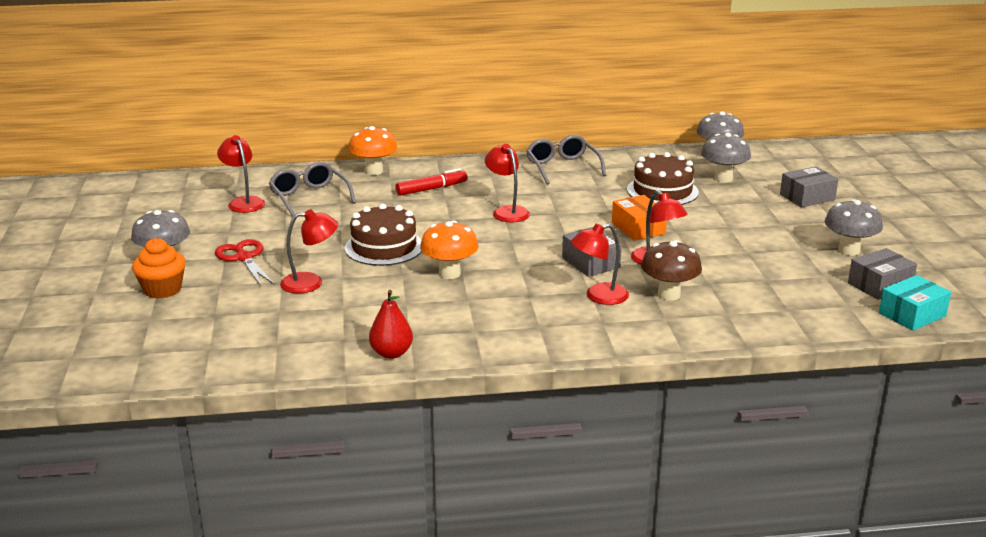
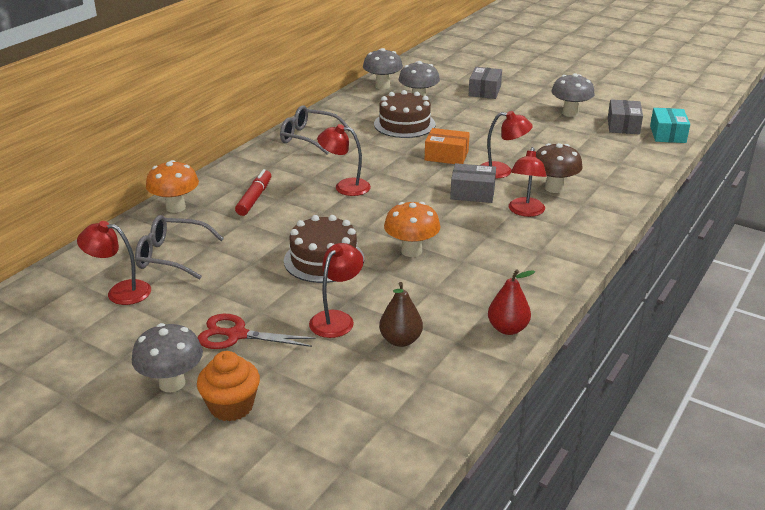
camera: 50 degrees left, 5 degrees up
(315, 316) = (400, 340): none -> brown pear

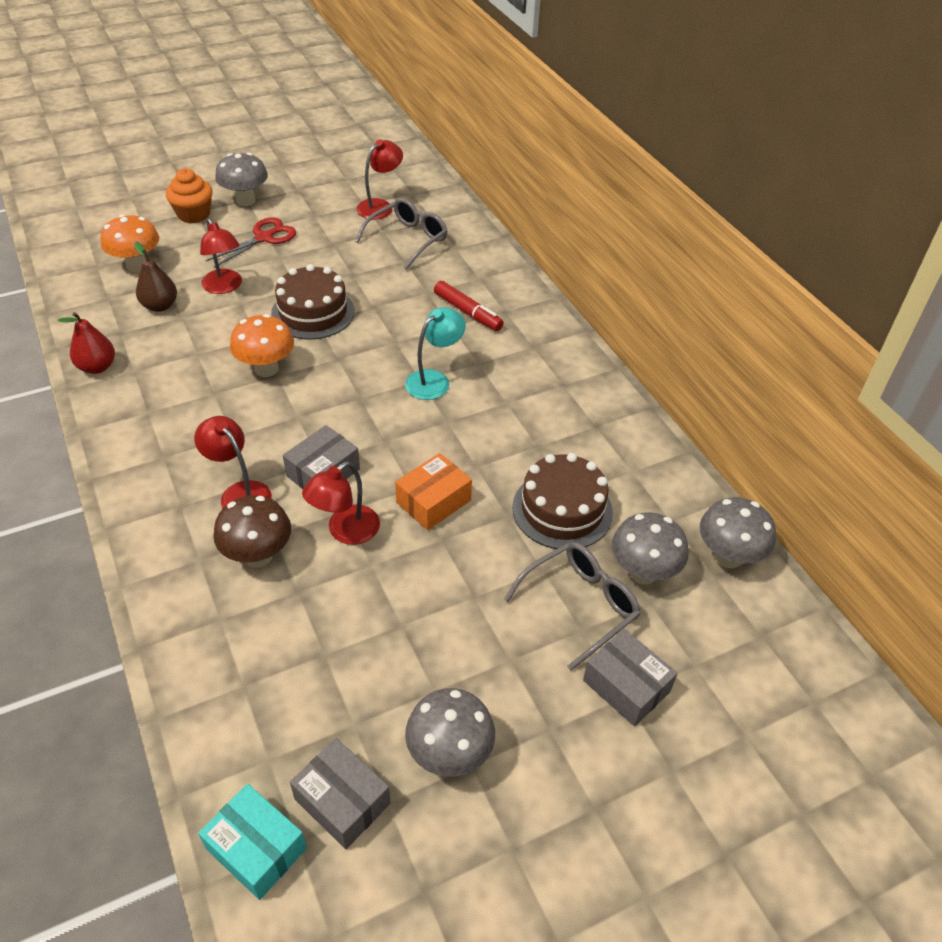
camera: 120 degrees right, 15 degrees up
(175, 207) = (493, 263): orange mushroom -> orange mushroom (137, 265)
(309, 138) = (586, 402): grey glasses -> grey glasses (579, 606)
(345, 187) = (434, 380): red lamp -> turquoise lamp

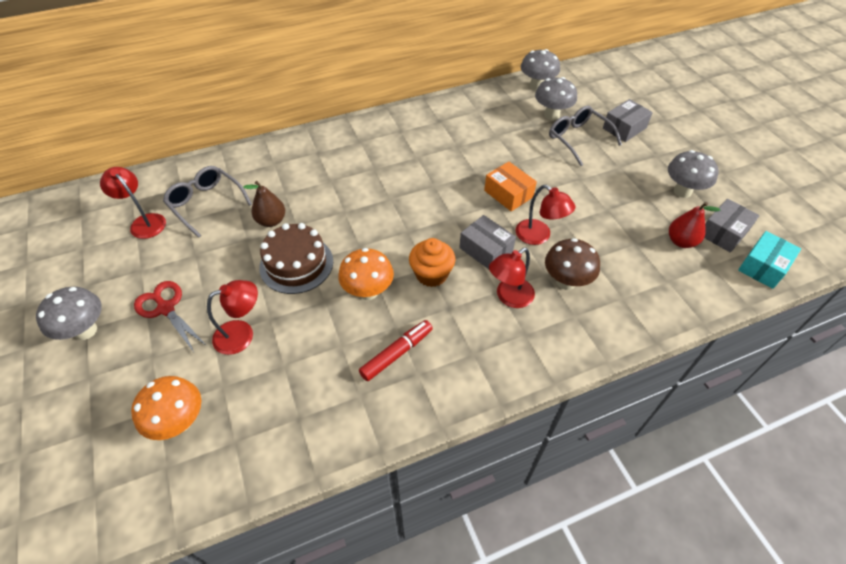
camera: 85 degrees left, 5 degrees up
(97, 367) = (351, 429): red pear -> red pear (681, 241)
(160, 306) = (260, 387): brown pear -> brown pear (271, 221)
(194, 214) = (94, 378): orange cupcake -> orange cupcake (431, 274)
(434, 380) = (391, 191): turquoise lamp -> none
(467, 312) = (315, 171): red marker -> red marker (396, 353)
(562, 510) = (510, 140): brown cake -> none

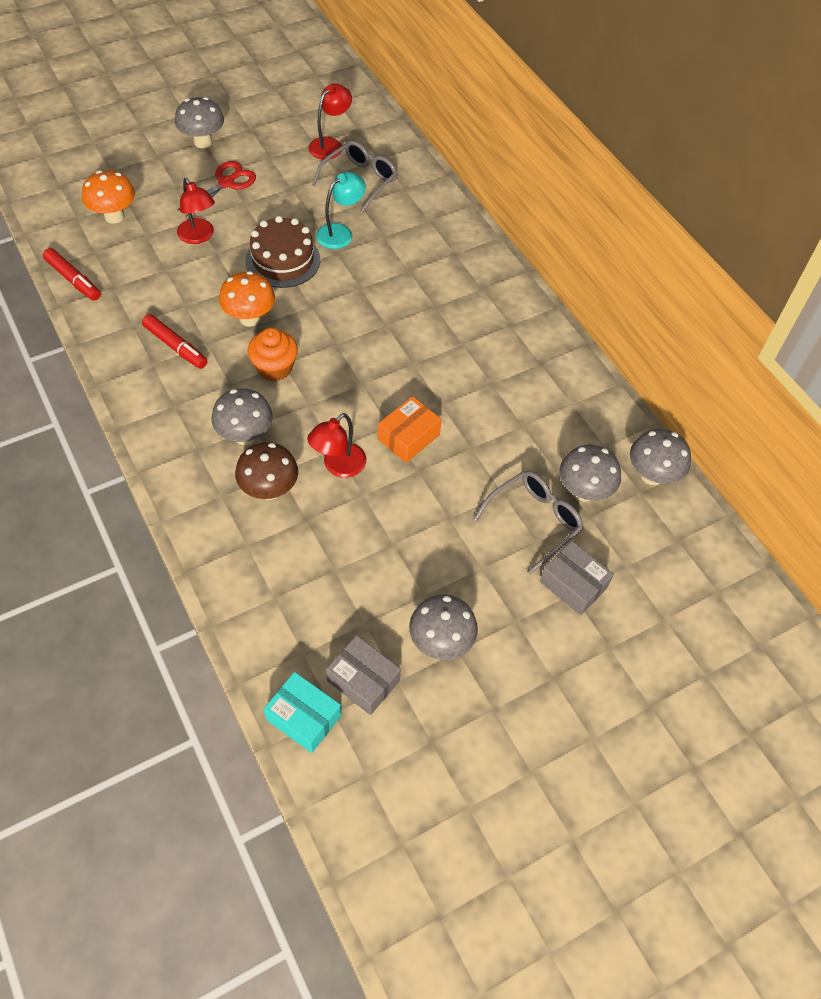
camera: 80 degrees right, 5 degrees up
(271, 221) = (340, 232): brown pear -> turquoise lamp
(276, 463) = (73, 279): none -> red marker
(486, 250) = (313, 414): grey box -> none
(509, 297) = (245, 436): red lamp -> grey mushroom
(681, 241) = (342, 623): red pear -> none

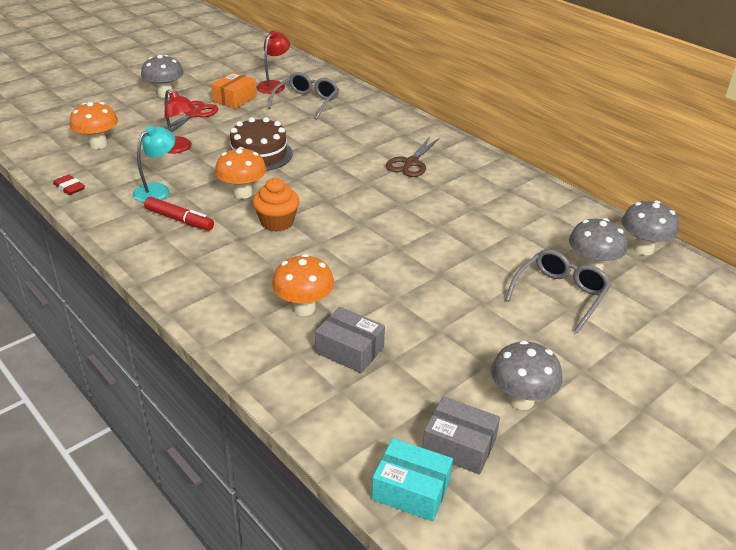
camera: 10 degrees left, 20 degrees down
(73, 279) = (69, 188): red marker -> red eraser
(245, 436) = (266, 272): grey mushroom -> none
(269, 490) = (304, 308): brown mushroom -> orange mushroom
(338, 466) = (363, 282): red lamp -> none
(340, 232) = (303, 133): turquoise lamp -> turquoise lamp (157, 190)
(408, 437) = (419, 252): orange box -> orange box (235, 99)
(446, 302) = (411, 163): none -> brown scissors
(573, 584) = (620, 334): grey box -> grey box (349, 350)

